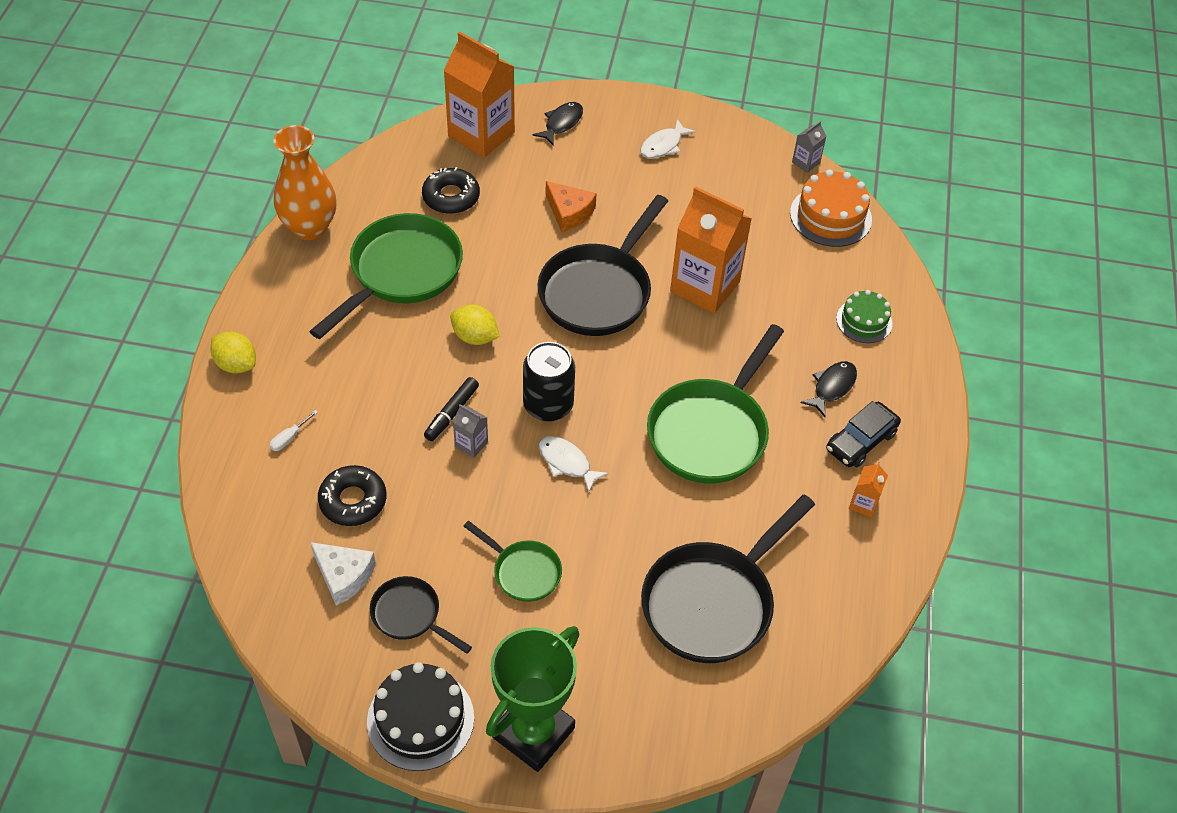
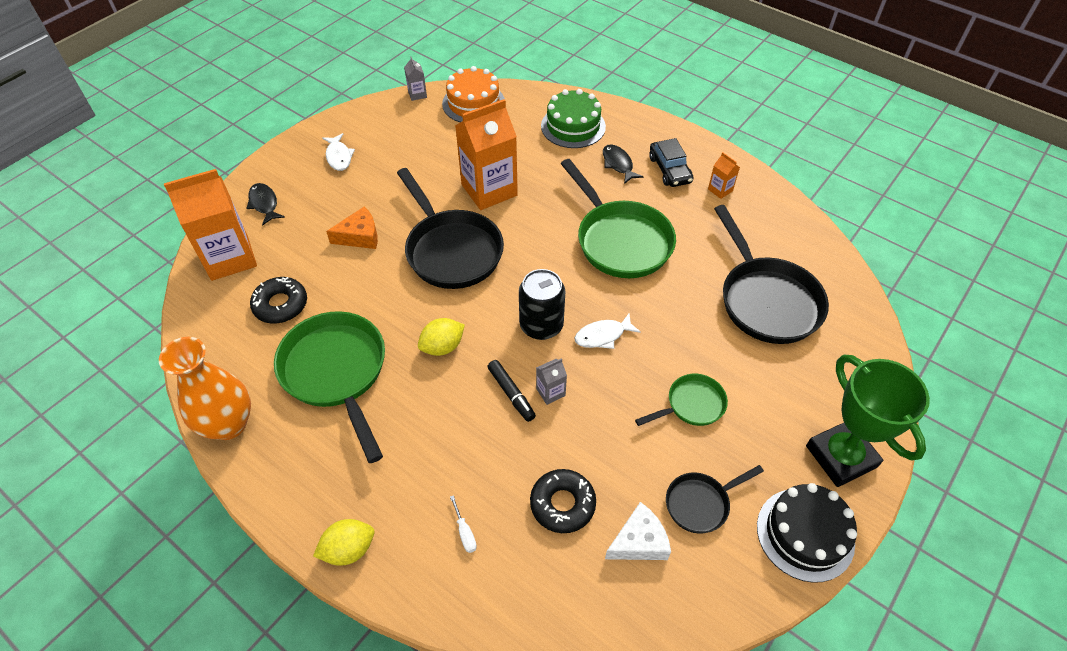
camera: 60 degrees left, 0 degrees up
(864, 321) = (573, 126): green cake -> green cake, size x1.55

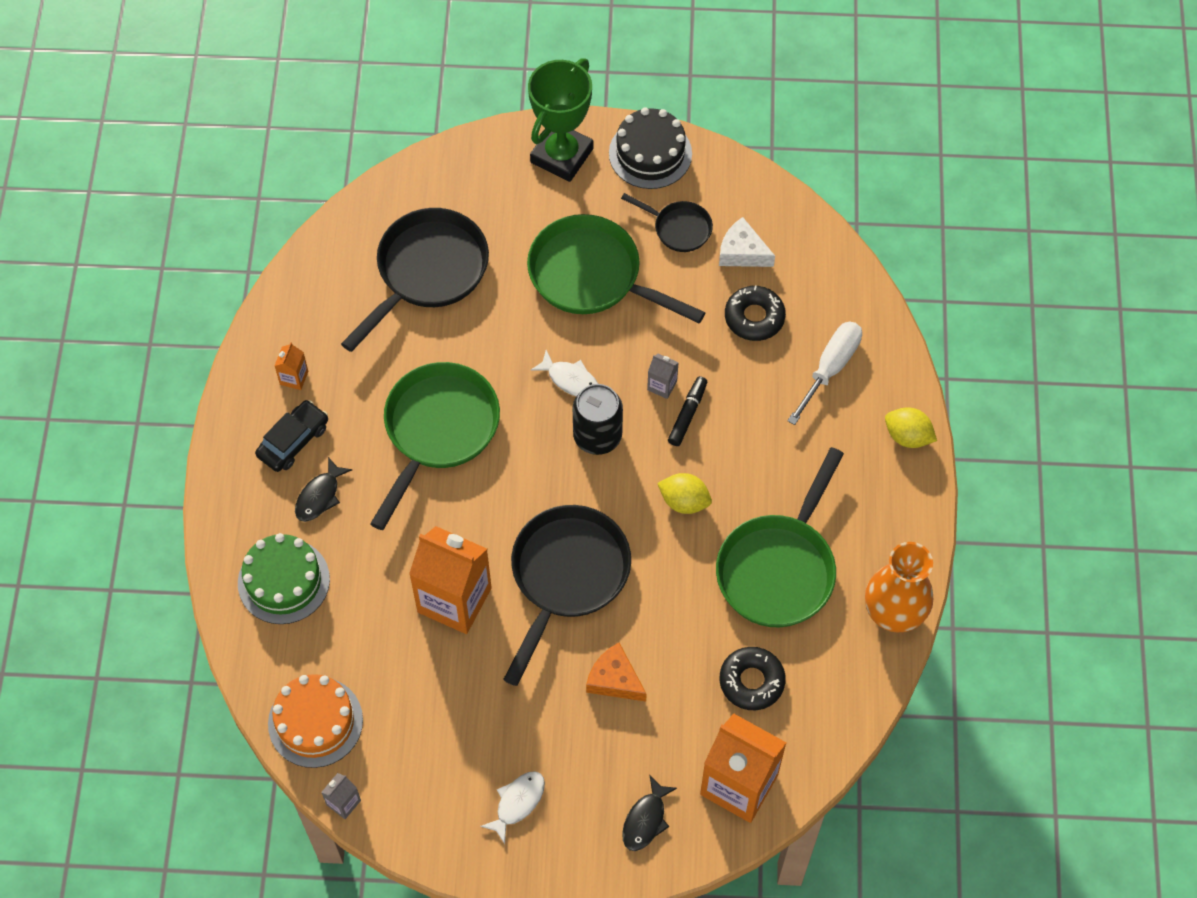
camera: 125 degrees left, 10 degrees up
(465, 532) = (830, 368): white screwdriver -> white screwdriver, size x2.26
(691, 405) = (592, 276): green pan -> green pan, size x1.93

